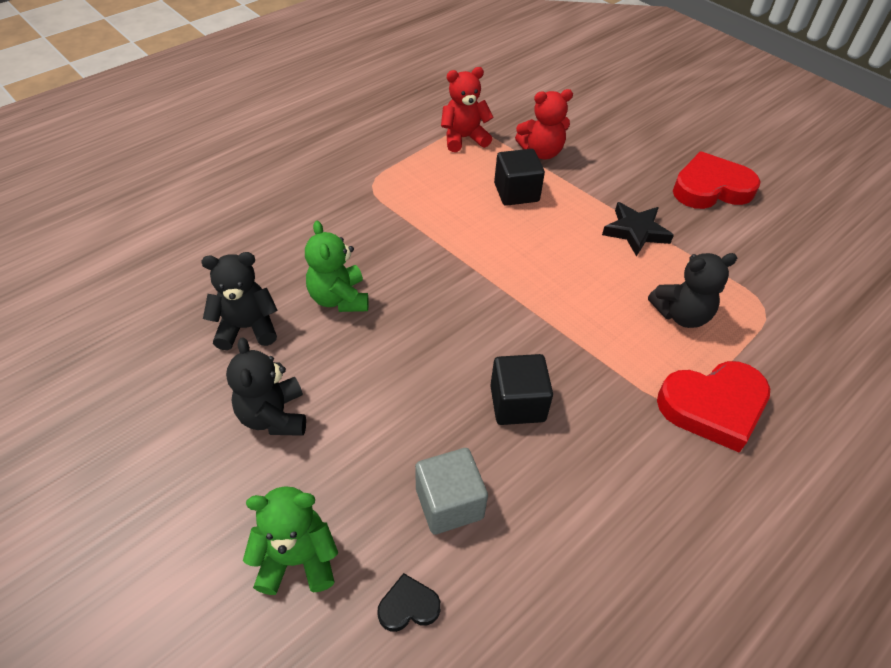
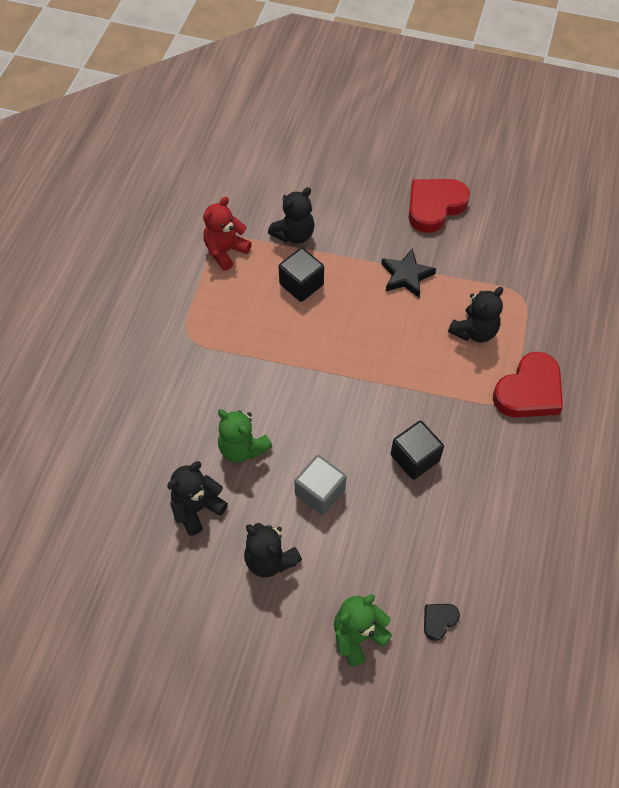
camera: 30 degrees left, 10 degrees up
(449, 503) = (419, 548): grey cube -> grey cube (320, 492)
(541, 152) = (294, 234): red teddy bear -> black teddy bear

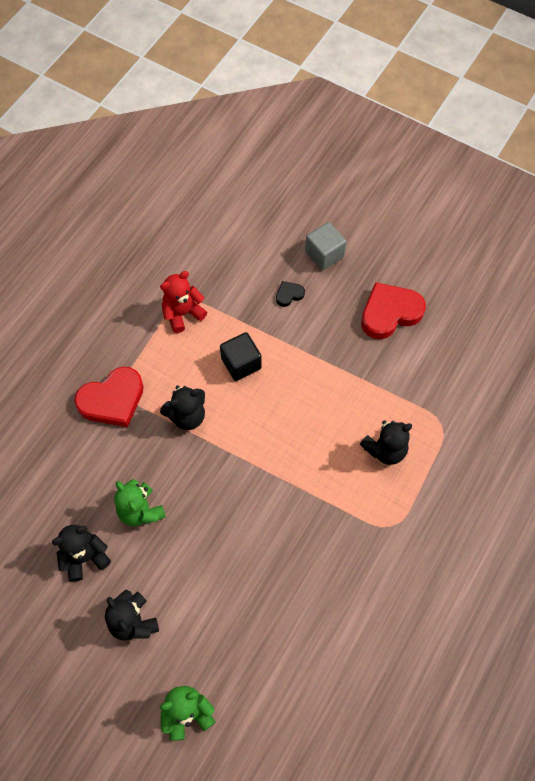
camera: 15 degrees right, 5 degrees up
(294, 234) = (250, 311): black teddy bear -> black teddy bear (187, 416)
(320, 492) = (195, 571): grey cube -> grey cube (324, 254)
(406, 276) = (340, 378): black star -> none
(414, 458) = (290, 560): black cube -> none
(439, 620) = (262, 720): black heart -> black heart (289, 295)
(529, 391) = (417, 522): red heart -> red heart (112, 400)

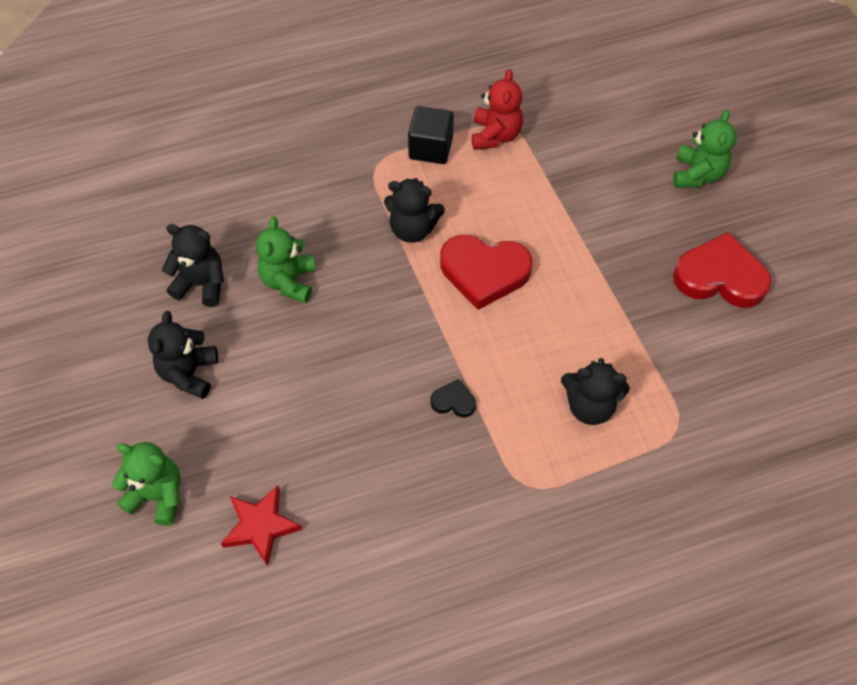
camera: 40 degrees right, 5 degrees down
(112, 400) = (356, 167): red heart -> red heart (484, 272)
(183, 313) = (495, 135): red teddy bear -> red teddy bear turned 90 degrees clockwise
(241, 363) = (511, 218): black cube -> black cube (430, 148)
(266, 677) = (261, 526): none -> red star
(289, 295) = (622, 188): black heart -> black heart (453, 401)
(324, 254) = (697, 174): grey cube -> green teddy bear

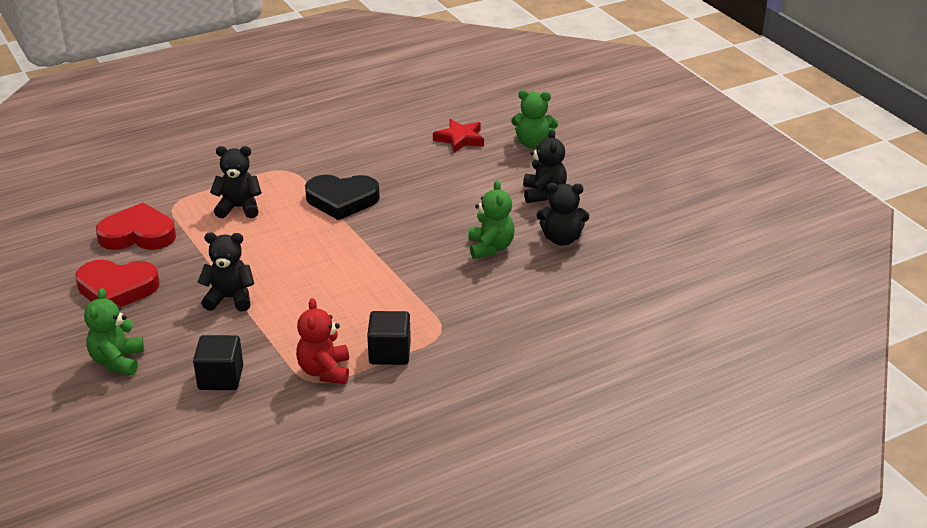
camera: 170 degrees right, 25 degrees down
(412, 229) = (394, 291): black teddy bear -> black teddy bear (230, 298)
(453, 401) = (342, 200): black heart -> black heart, size x2.16
(484, 272) = (326, 270): red heart -> red heart (138, 234)
(594, 141) = (221, 378): none -> black cube

